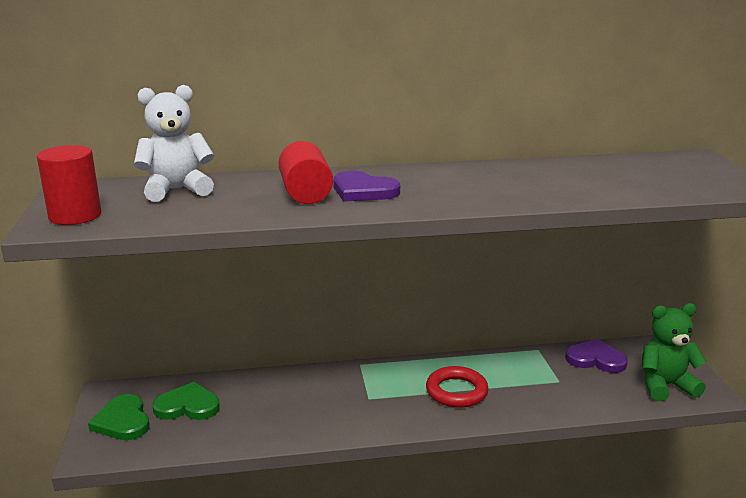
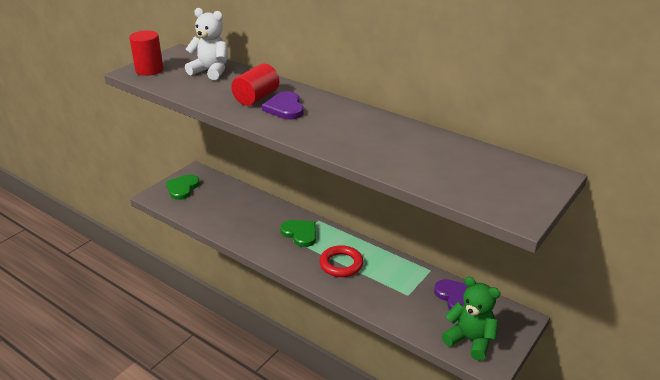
camera: 45 degrees right, 10 degrees up
(187, 406) = (214, 196): green heart -> green heart (300, 234)

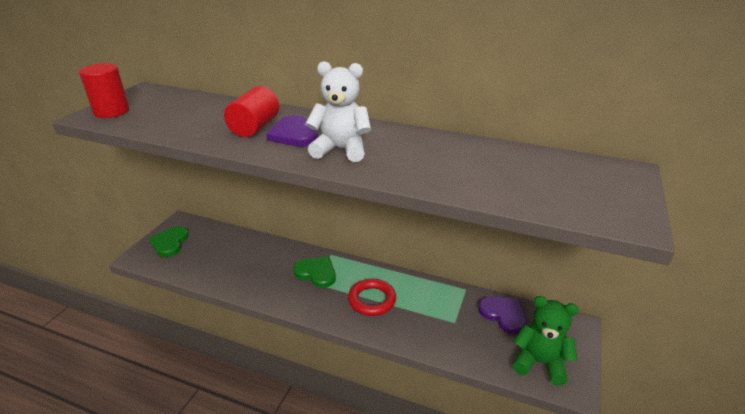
camera: 15 degrees left, 0 degrees up
(211, 71) = (189, 105): white teddy bear -> white teddy bear (341, 149)

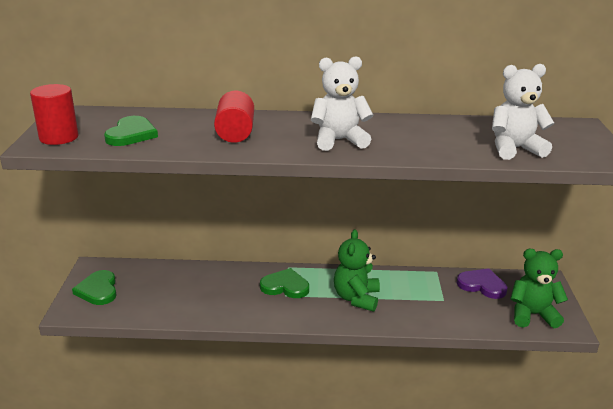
camera: 20 degrees left, 5 degrees down
(169, 116) = (131, 134): none -> green heart
(293, 135) = (281, 134): purple heart -> none
(372, 300) = (356, 298): red ring -> green teddy bear
(520, 189) = (514, 149): none -> white teddy bear

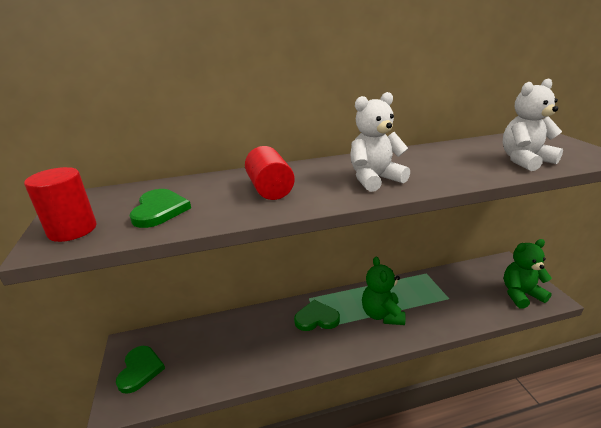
camera: 15 degrees left, 0 degrees up
(98, 290) = (140, 370): green heart -> green heart turned 150 degrees counterclockwise
(482, 285) = (467, 277): purple heart -> none

